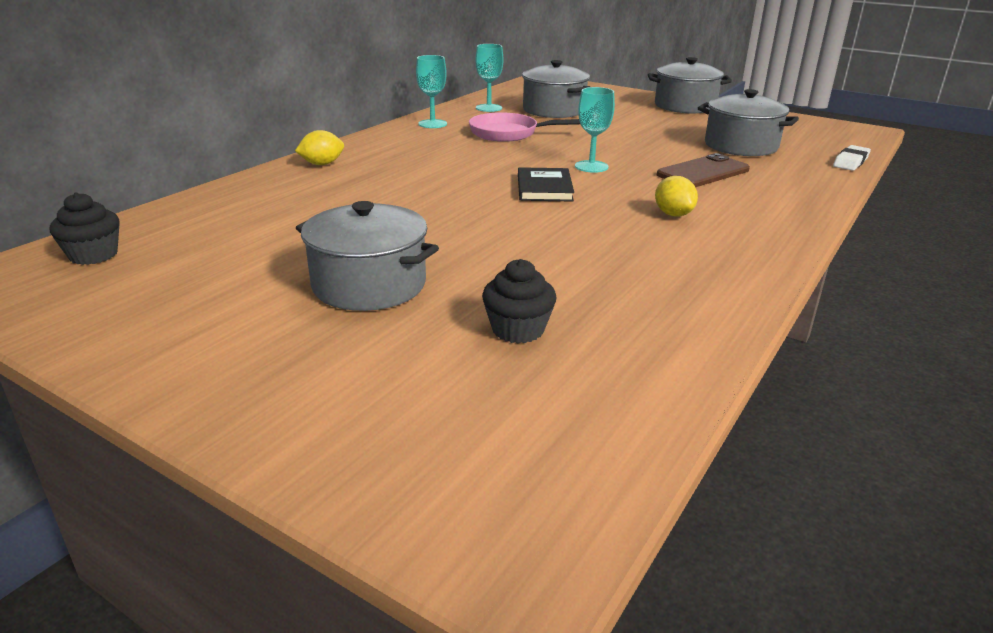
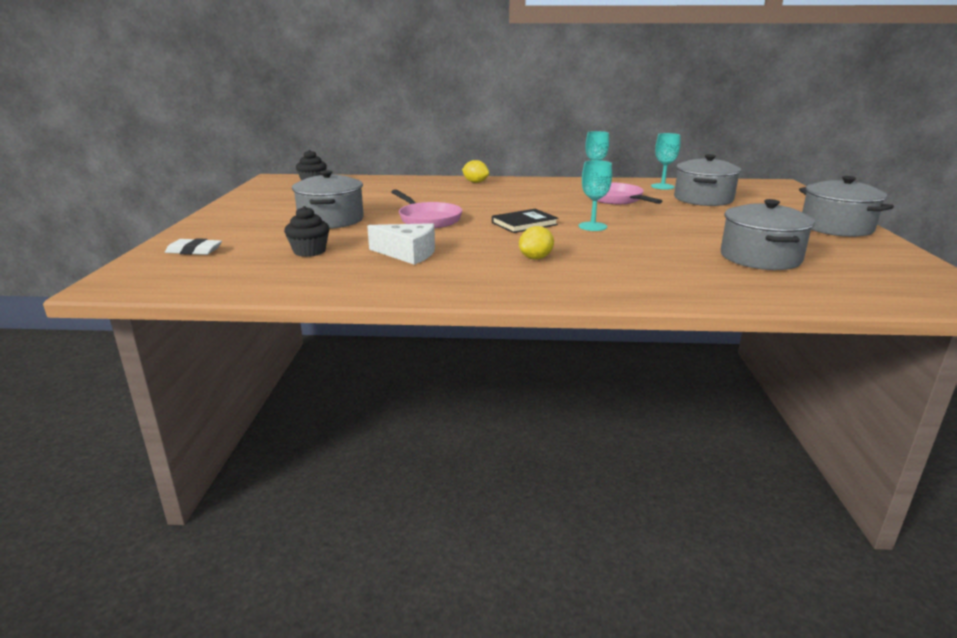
camera: 60 degrees right, 5 degrees down
(458, 226) = (428, 219): none -> pink pan
(595, 269) = (408, 253): none -> white cheese
(703, 172) = (651, 255): brown phone -> none
(851, 162) = (822, 301): white eraser -> white eraser (194, 251)

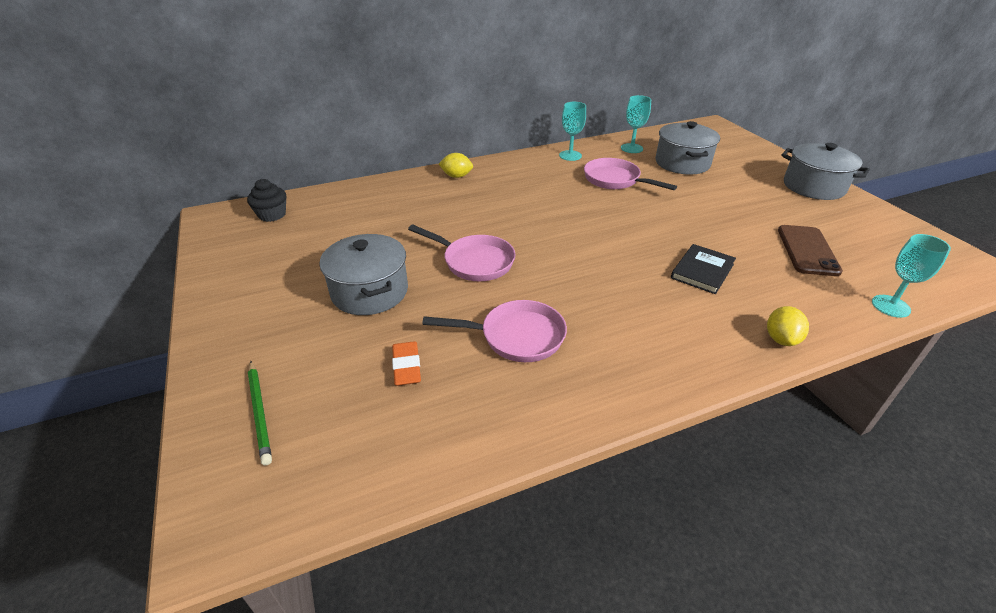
camera: 25 degrees left, 15 degrees up
(194, 251) = (260, 412): white eraser -> green pencil
(309, 251) = (406, 366): black cupcake -> orange eraser
(408, 253) = (516, 336): white cheese -> pink pan
(524, 224) = (575, 245): black book -> black book (702, 271)
(536, 258) = (642, 307): yellow lemon -> yellow lemon (781, 339)
(592, 226) = (638, 234): turquoise goblet -> turquoise goblet (890, 306)
(760, 258) = (807, 250): grey pot -> brown phone

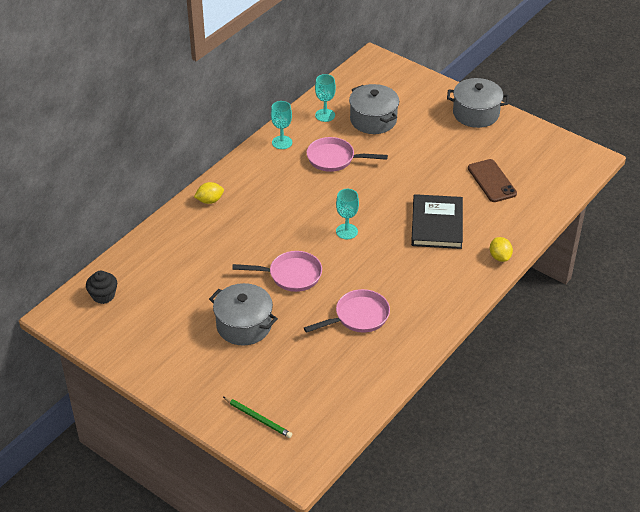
camera: 30 degrees left, 5 degrees up
(406, 366) = (312, 361): orange eraser -> none
(702, 271) = (437, 224): black book -> black book, size x1.58
(890, 306) = (549, 209): turquoise goblet -> turquoise goblet (346, 231)

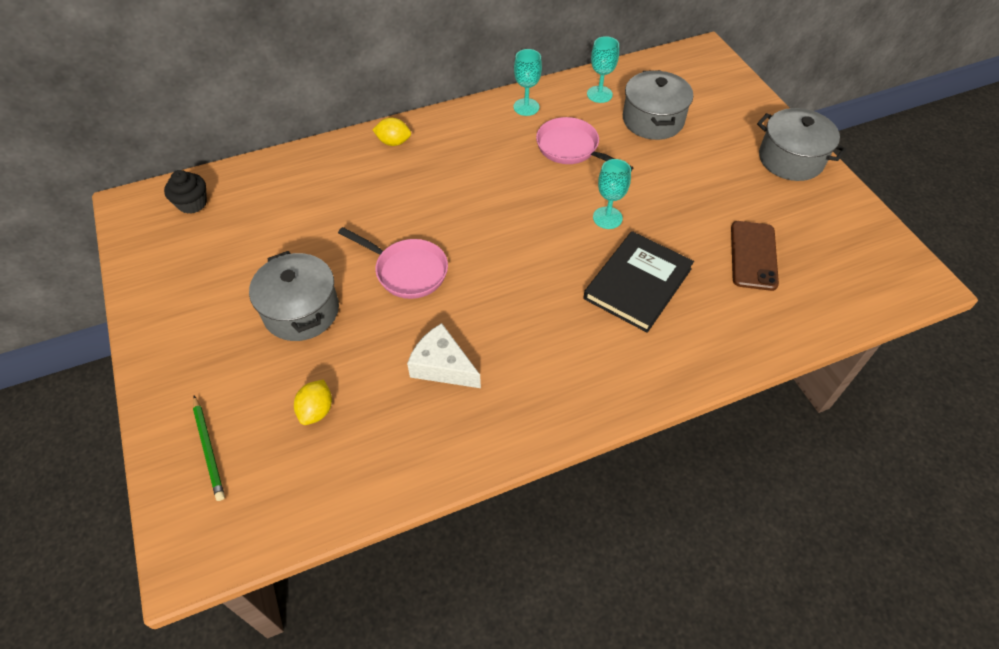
camera: 30 degrees right, 10 degrees up
(346, 231) = (516, 244): turquoise goblet -> turquoise goblet (607, 218)
(358, 316) = (442, 366): pink pan -> white cheese
(499, 257) = (692, 369): yellow lemon -> yellow lemon (316, 410)

